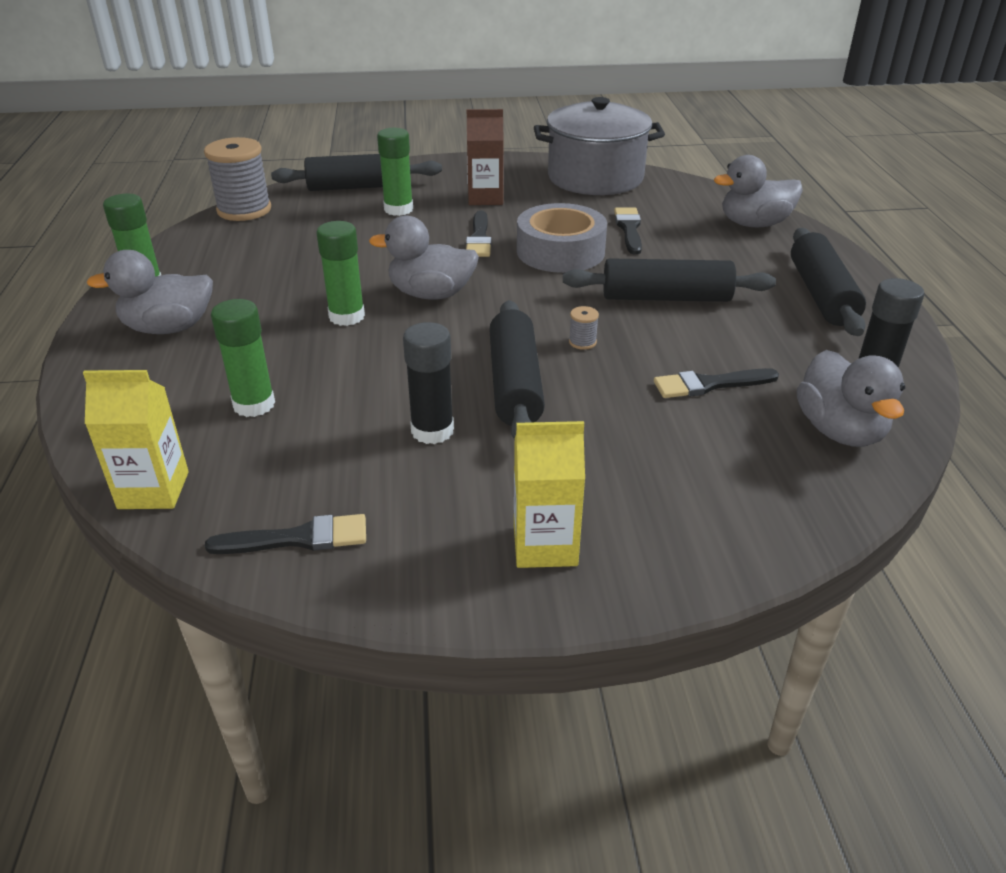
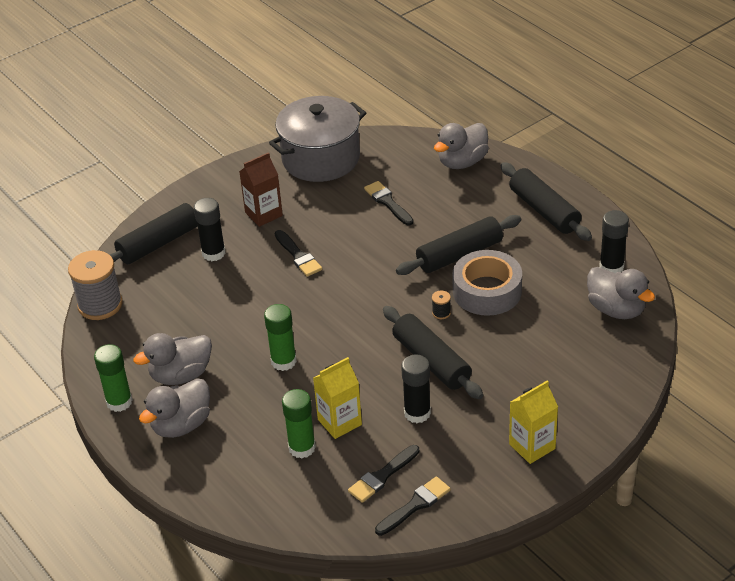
camera: 30 degrees left, 5 degrees up
(153, 490) = (311, 522): yellow carton -> yellow carton (339, 422)
(398, 209) = (213, 253): green glue stick -> black glue stick
(431, 294) = (317, 319): grey duck -> grey duck (181, 375)
(560, 251) = (362, 244): grey tape -> grey tape (487, 291)
(582, 342) = (441, 313): grey spool -> black spool
(709, 384) = (532, 310): black brush -> black brush (382, 476)

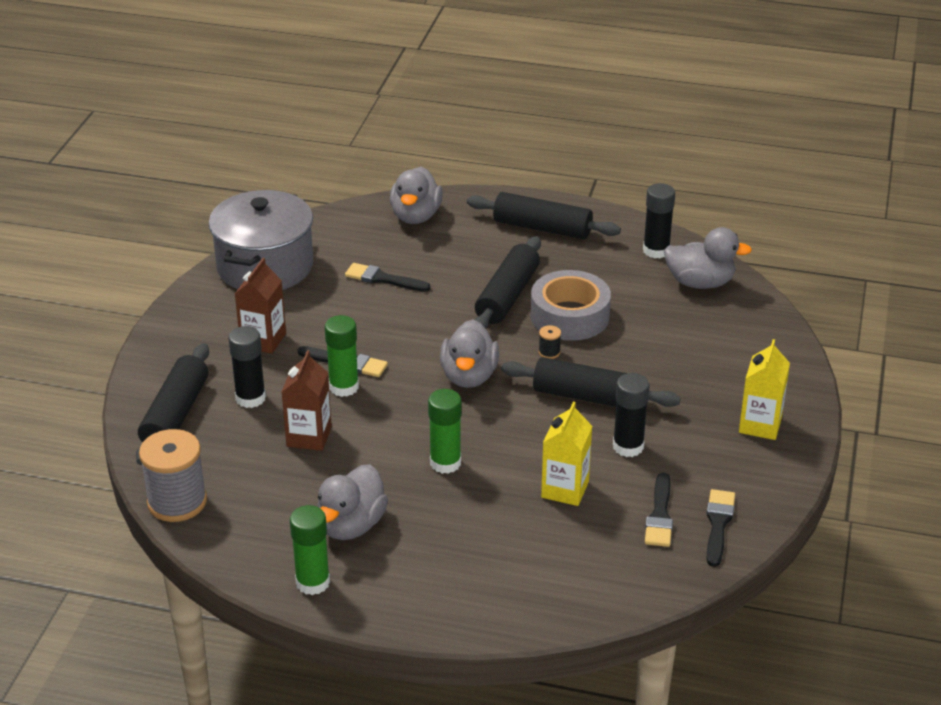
camera: 40 degrees left, 5 degrees down
(181, 425) = (408, 570): grey duck -> grey duck (469, 376)
(220, 299) = (309, 437): none -> brown carton
(302, 448) = (555, 529): green glue stick -> green glue stick (344, 387)

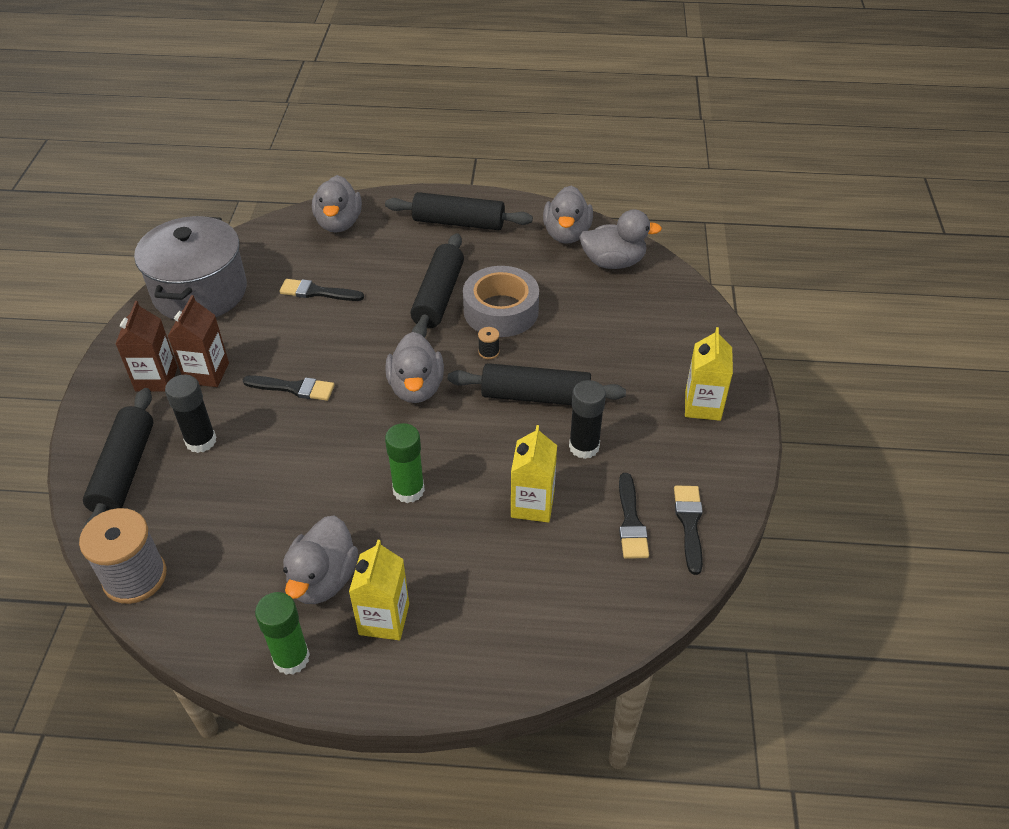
camera: 10 degrees left, 10 degrees up
(309, 437) = (266, 478): brown carton -> brown carton (156, 379)
(344, 387) = (294, 416): green glue stick -> none
(403, 563) = (384, 619): none -> yellow carton
(656, 250) = (567, 234): black glue stick -> grey duck

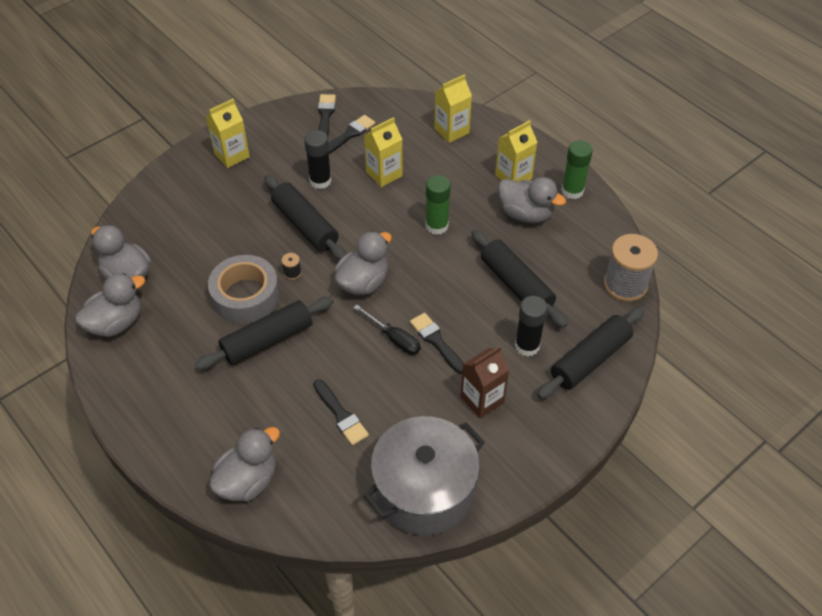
camera: 135 degrees left, 5 degrees up
(156, 379) = (520, 422): brown carton -> none
(323, 579) = (526, 214): grey duck -> grey duck turned 60 degrees clockwise
(334, 365) = (394, 338): none -> black screwdriver
(458, 222) = (166, 400): black rolling pin -> black rolling pin (516, 285)
(527, 626) = (451, 131): none -> yellow carton
(689, 524) = (325, 115): black brush -> black brush turned 135 degrees clockwise

